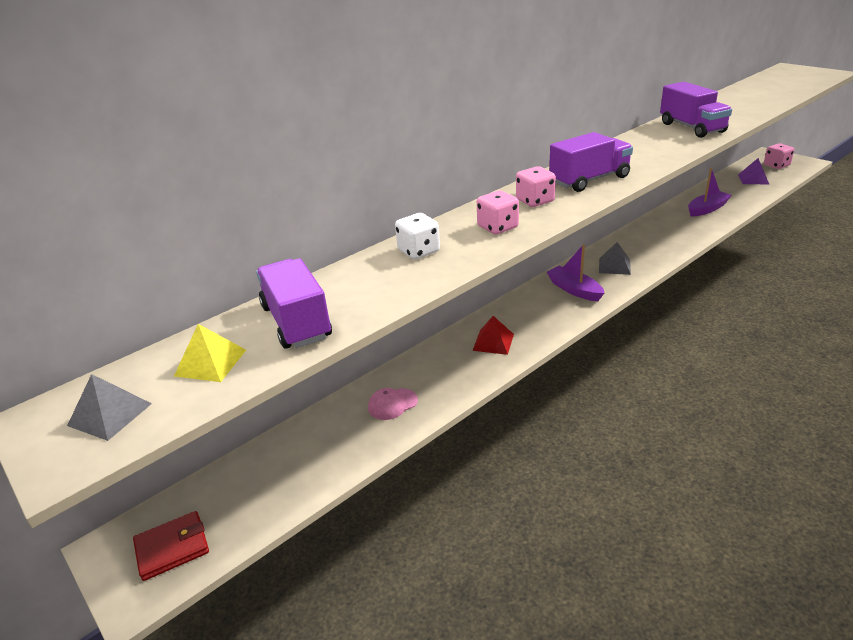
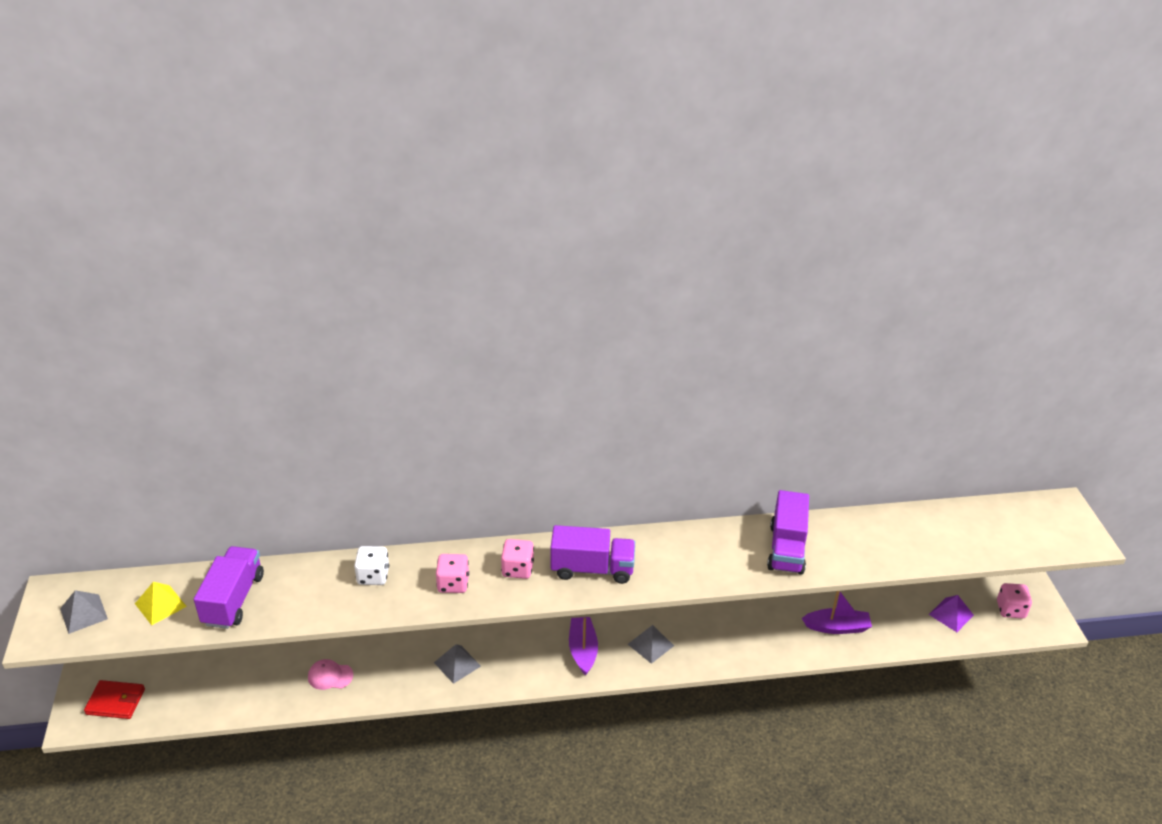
camera: 30 degrees right, 5 degrees up
(493, 342) = (457, 664): red pyramid -> grey pyramid

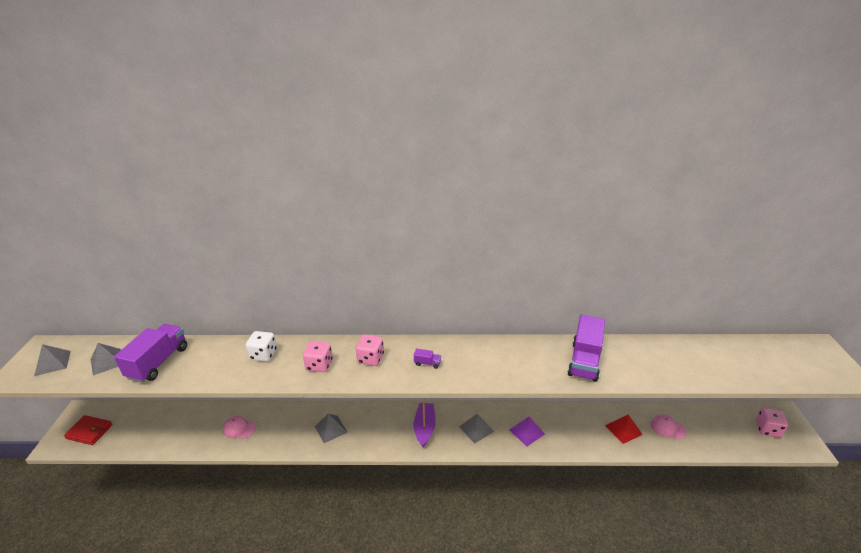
camera: 10 degrees right, 5 degrees down
(160, 605) = (107, 361): yellow pyramid -> grey pyramid
(592, 569) = (427, 363): purple truck -> purple truck, size x0.41
(837, 627) = (623, 429): purple boat -> red pyramid
(891, 620) = (667, 428): none -> pink cap
(951, 614) = (717, 428): purple pyramid -> purple pyramid (526, 431)

